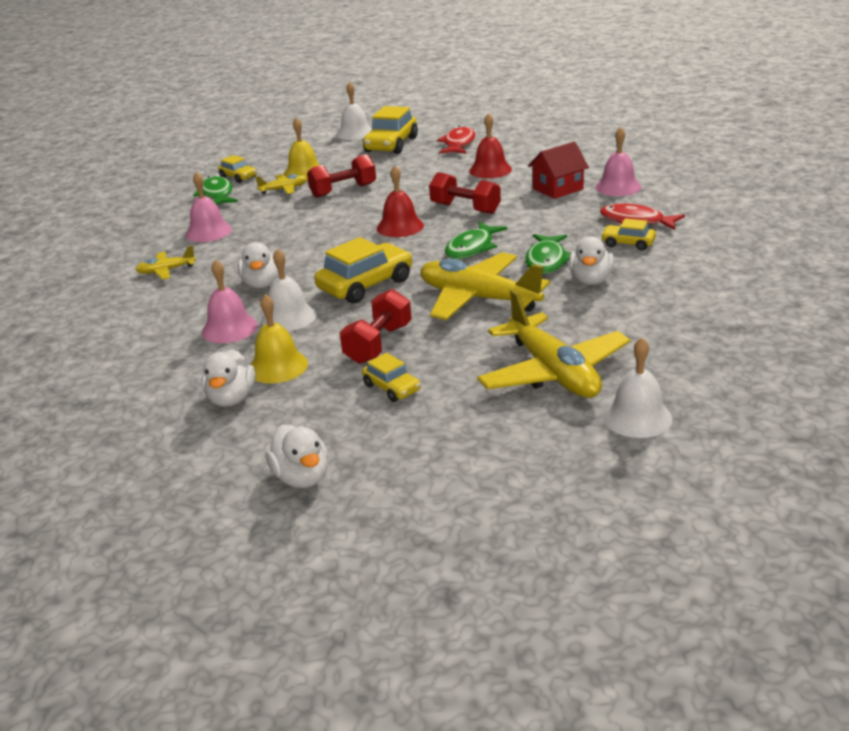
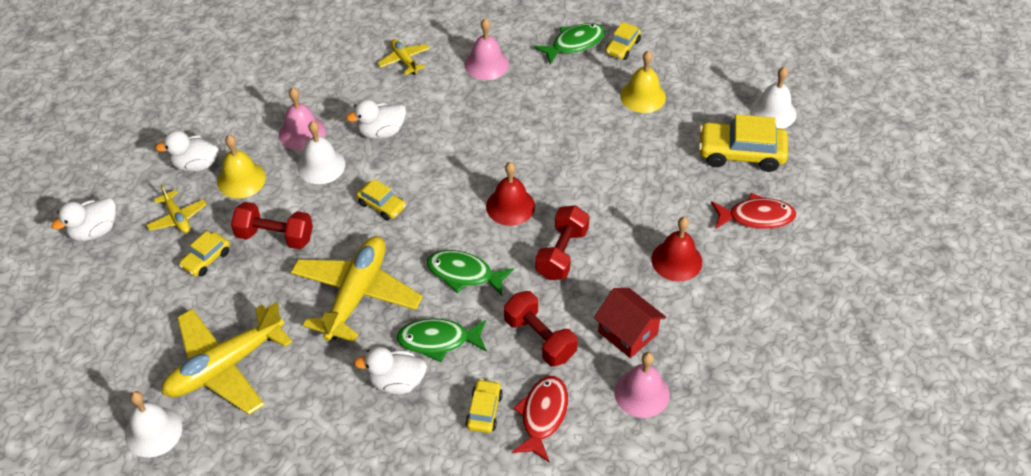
camera: 75 degrees right, 20 degrees up
(284, 189) = (594, 92): yellow plane -> yellow plane (177, 218)
(343, 190) = (597, 140): red dumbbell -> red dumbbell (540, 338)
(365, 285) = (382, 205): yellow car -> yellow car, size x0.55

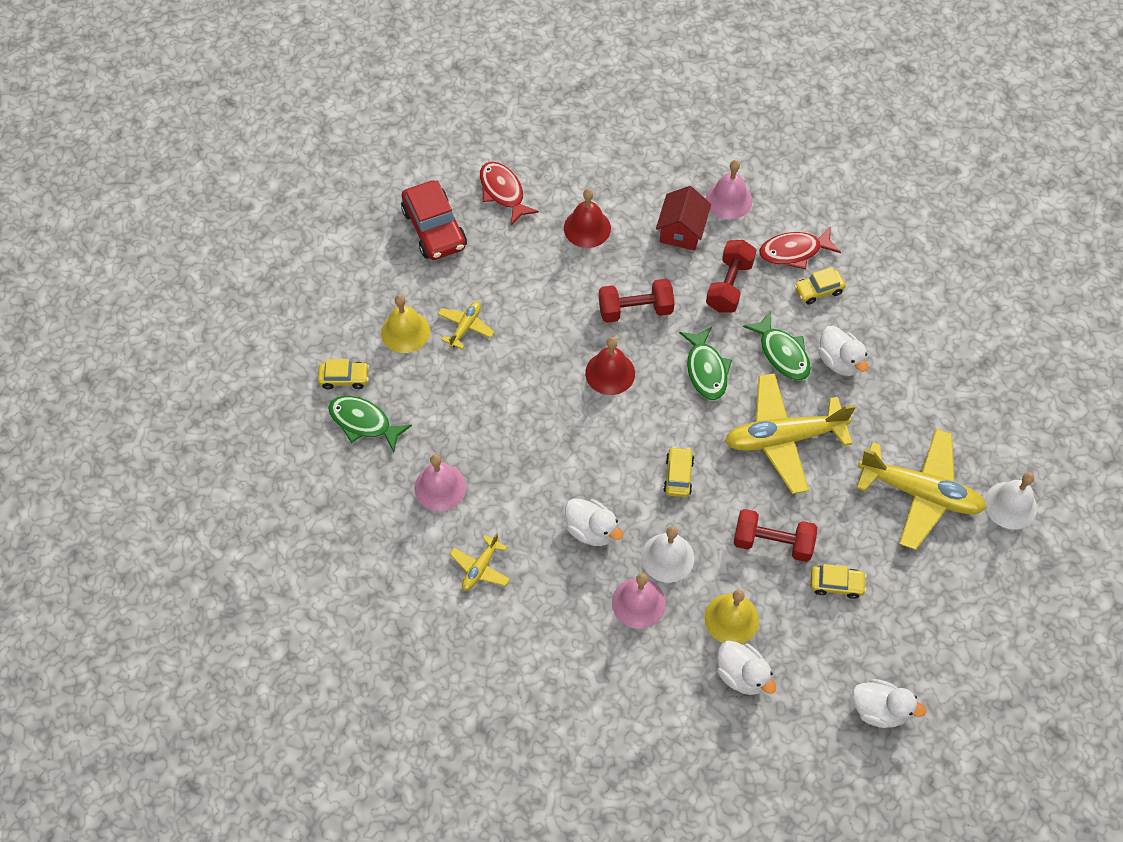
camera: 120 degrees left, 10 degrees up
(177, 218) = (812, 644): yellow plane -> yellow plane (465, 327)
(275, 236) = (772, 543): red dumbbell -> red dumbbell turned 60 degrees counterclockwise
(741, 153) = (434, 229): yellow car -> red car
(773, 112) = (366, 224): white bell -> none

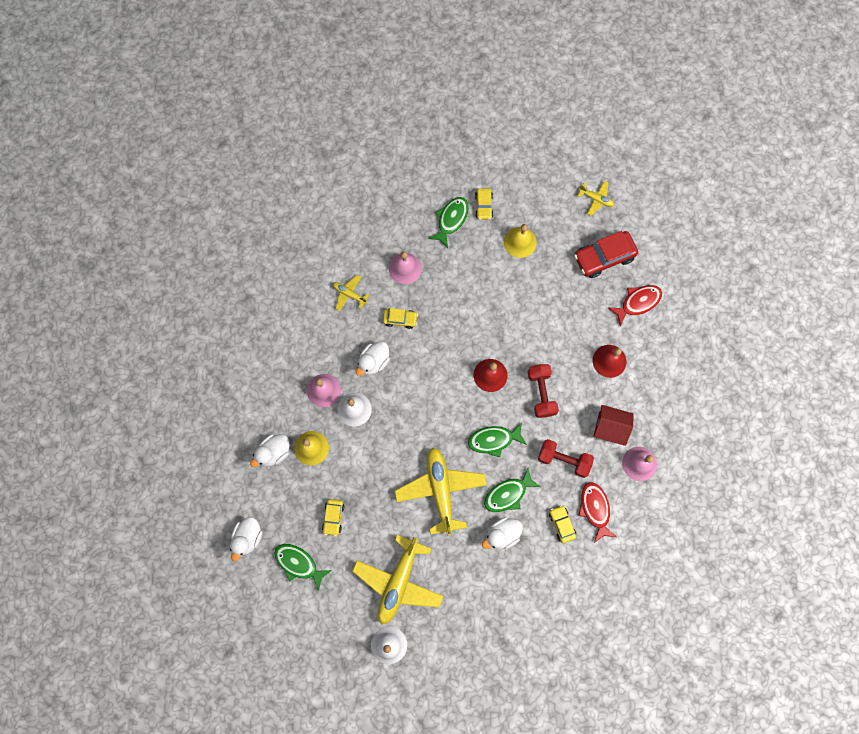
camera: 90 degrees right, 15 degrees up
(465, 327) = (524, 280): yellow plane -> yellow plane (596, 199)
(678, 476) = (412, 418): yellow car -> yellow car (400, 319)
(772, 543) = (363, 477): red dumbbell -> none
(910, 632) = (298, 563): none -> green fish

